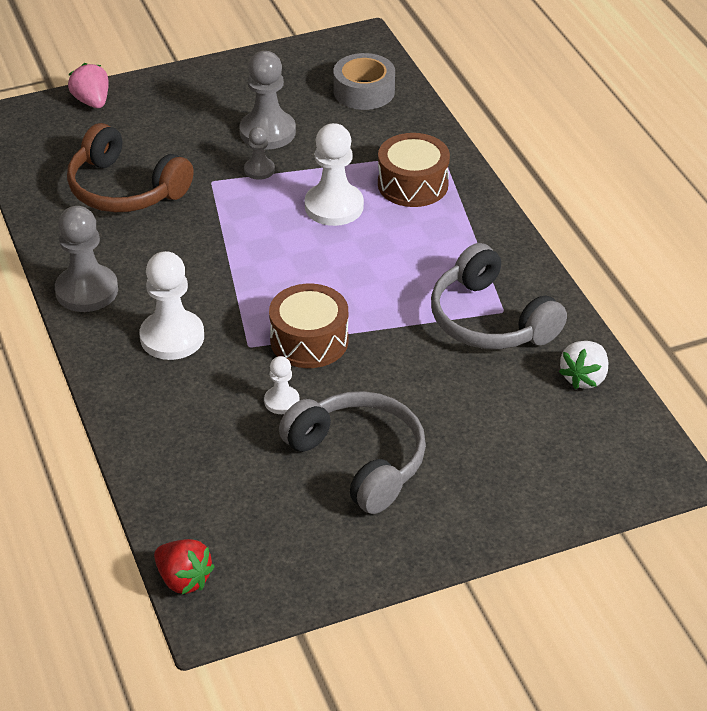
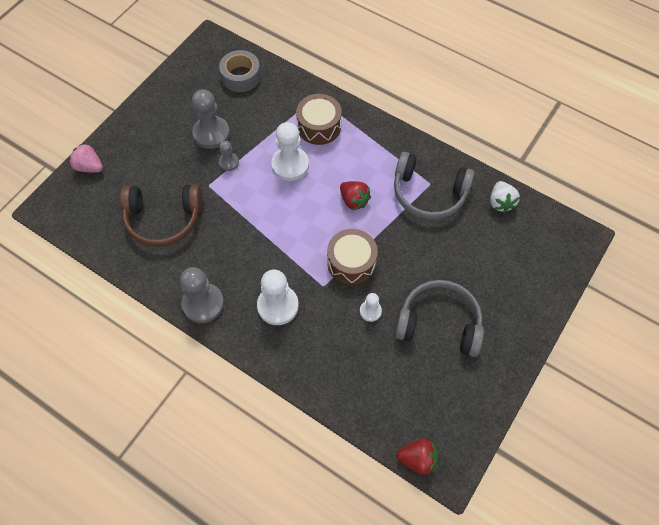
camera: 35 degrees left, 20 degrees up
(379, 280) = (354, 200): none -> red strawberry

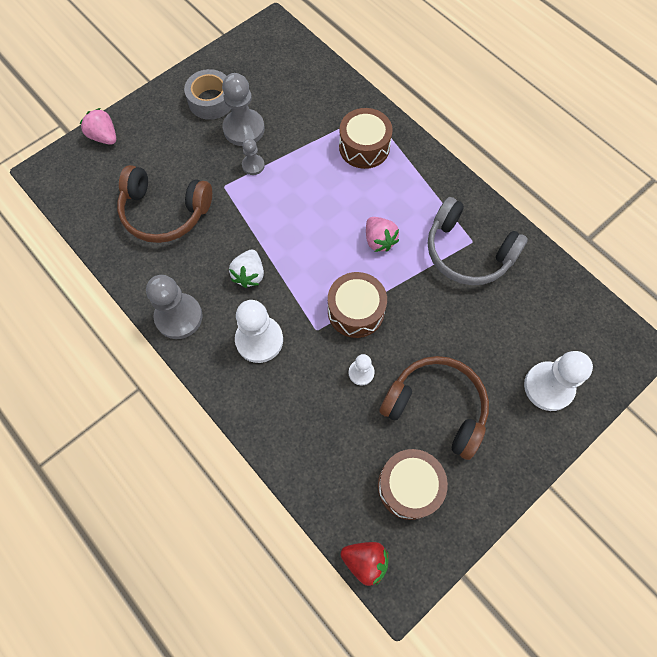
camera: 15 degrees right, 5 degrees up
(241, 76) = (294, 72): grey tape -> grey tape (211, 101)
(290, 165) = (319, 183): white pawn -> white pawn (548, 387)
(354, 200) = (379, 240): red strawberry -> pink strawberry
(435, 391) = (409, 486): none -> brown drum
(439, 323) = (436, 407): grey headphones -> brown headphones
(500, 202) = (549, 283): white strawberry -> white strawberry (249, 275)

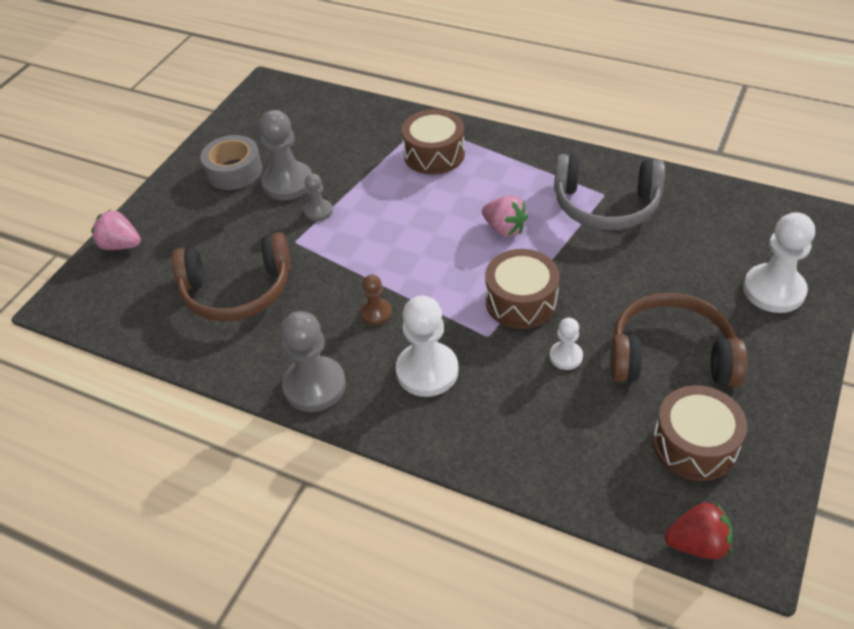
camera: 20 degrees left, 20 degrees down
(249, 275) = (376, 313): white strawberry -> brown pawn

